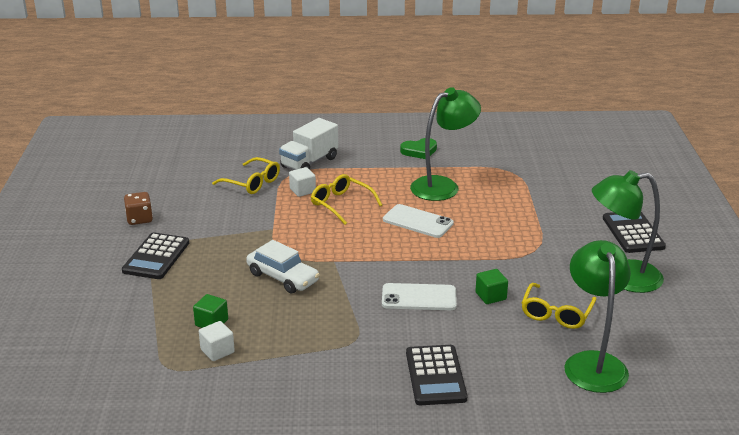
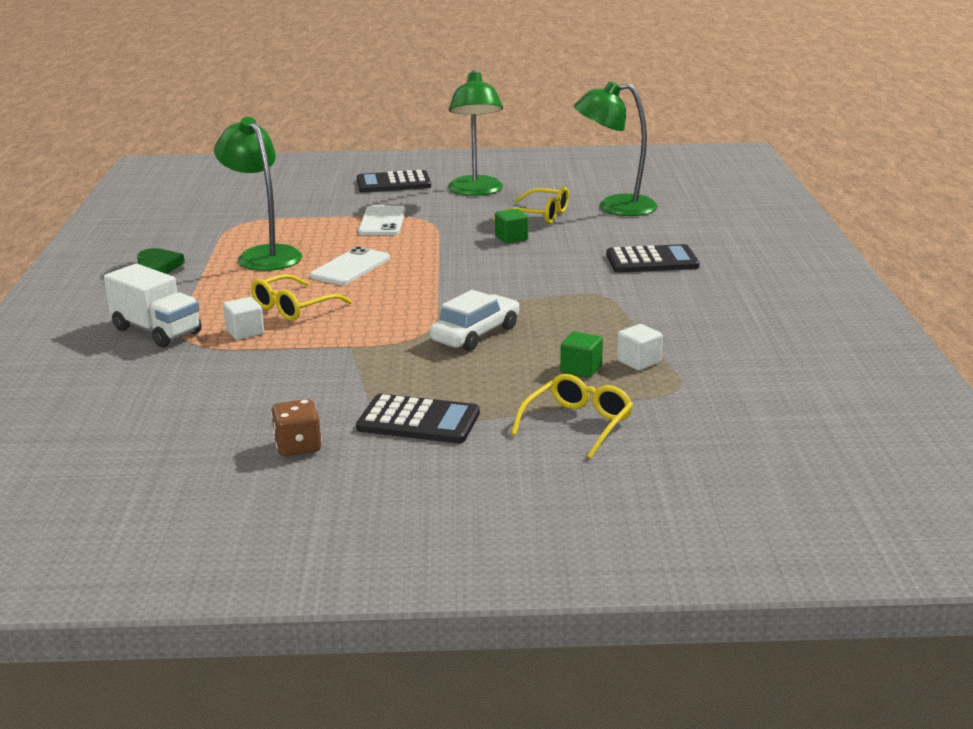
camera: 90 degrees left, 5 degrees down
(252, 183) = (206, 367): yellow glasses -> yellow glasses (578, 424)
(419, 297) = (516, 267): white phone -> white phone (382, 221)

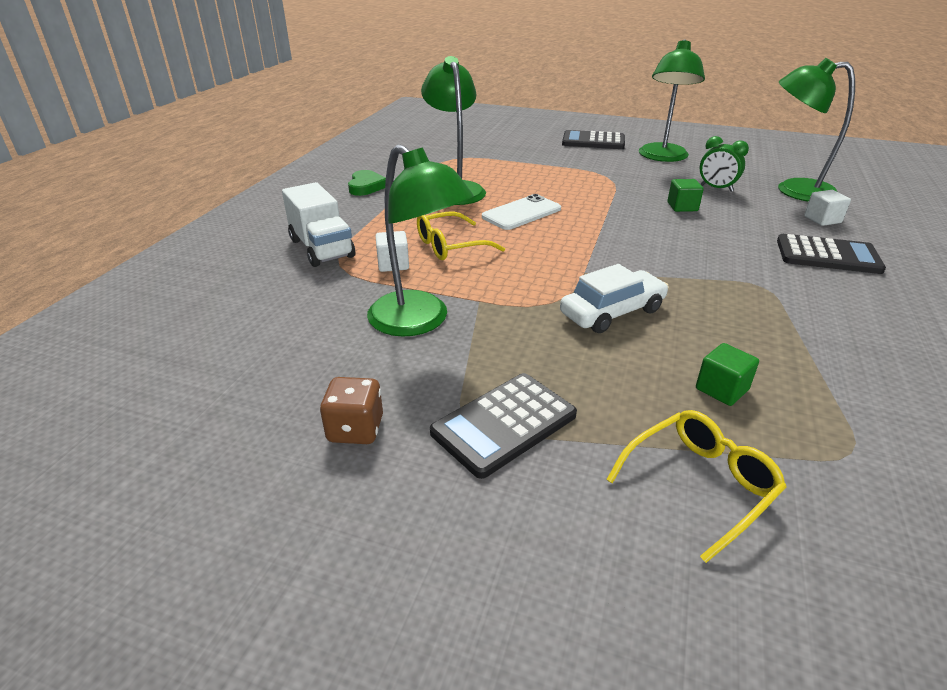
camera: 20 degrees right, 10 degrees up
(303, 371) = (419, 322): none -> green lamp
(382, 221) = (569, 173): white phone -> none
(418, 421) = (504, 424): black calculator -> black calculator turned 105 degrees clockwise
(540, 215) = (716, 188): yellow glasses -> green clock
(638, 362) = (798, 394): white cube -> white cube (822, 219)

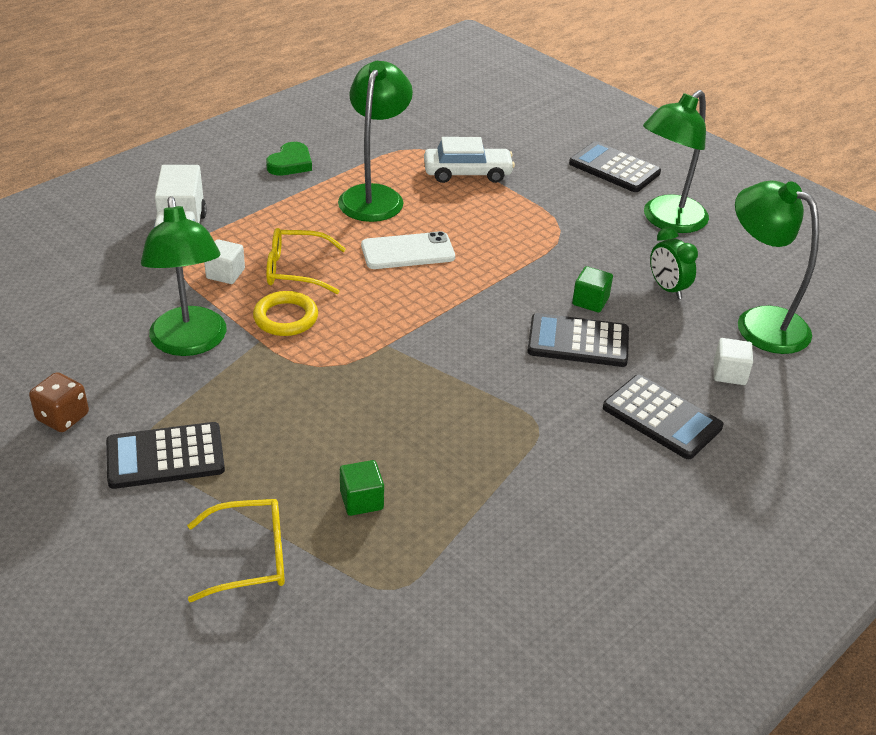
camera: 25 degrees right, 5 degrees up
(481, 278) = (286, 318): none -> yellow ring
(612, 312) = (360, 396): white car -> white car (467, 173)
(709, 230) = (578, 341): none -> black calculator

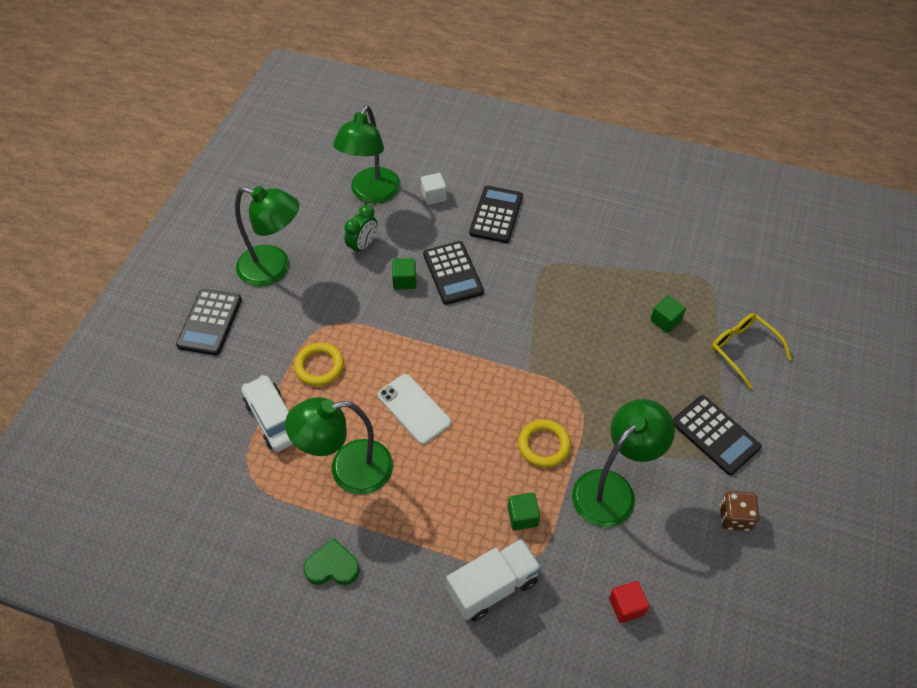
camera: 115 degrees left, 15 degrees up
(74, 299) = (626, 606): none -> red cube
(225, 274) = (522, 517): white cube -> green cube
(296, 270) = (485, 471): yellow glasses -> none
(509, 213) = (319, 366): none -> yellow ring

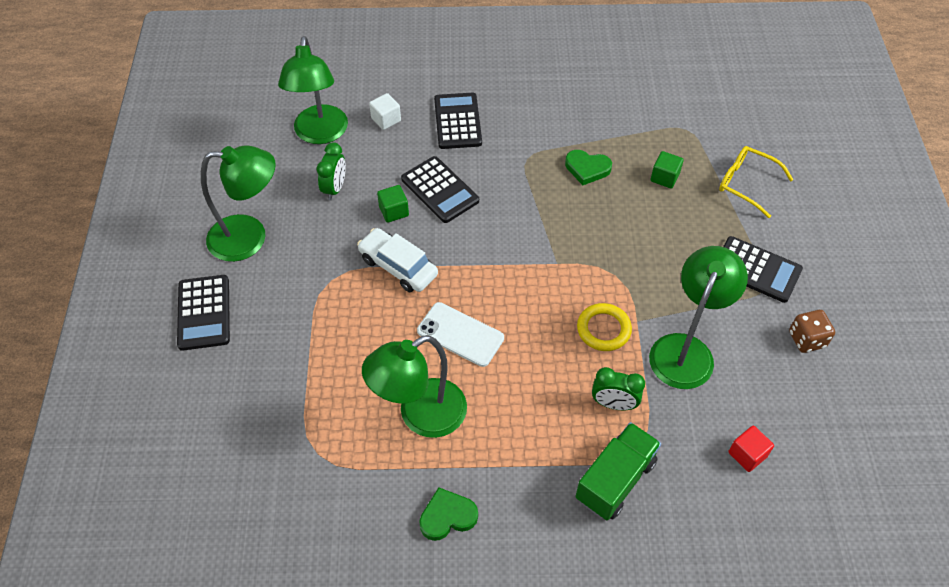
camera: 20 degrees left, 0 degrees up
(273, 419) = (318, 390): white car -> white car (398, 266)
(319, 366) = (343, 322): yellow ring -> none
(493, 586) = (615, 480): white truck -> green truck
(522, 517) = (613, 404): green cube -> green clock
(595, 291) = (587, 169): none -> green heart

